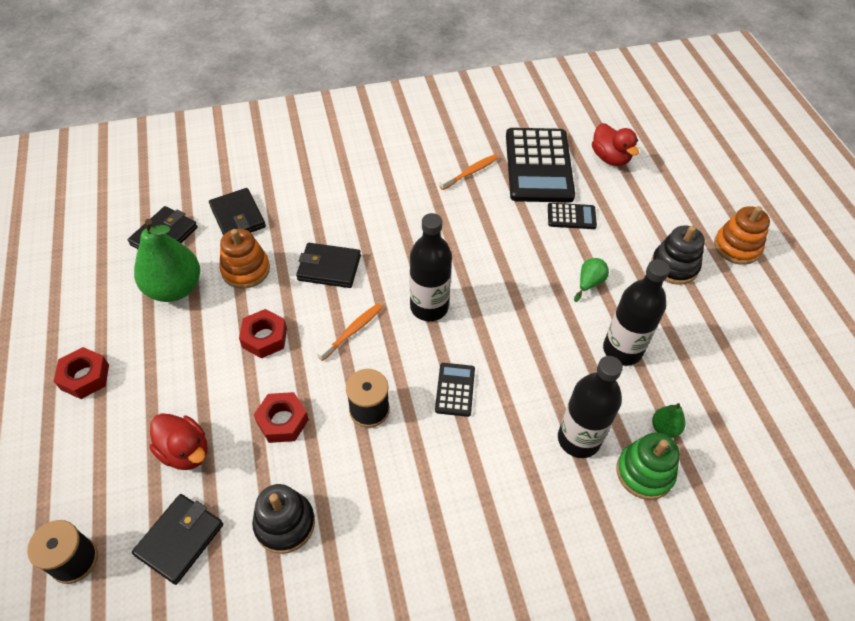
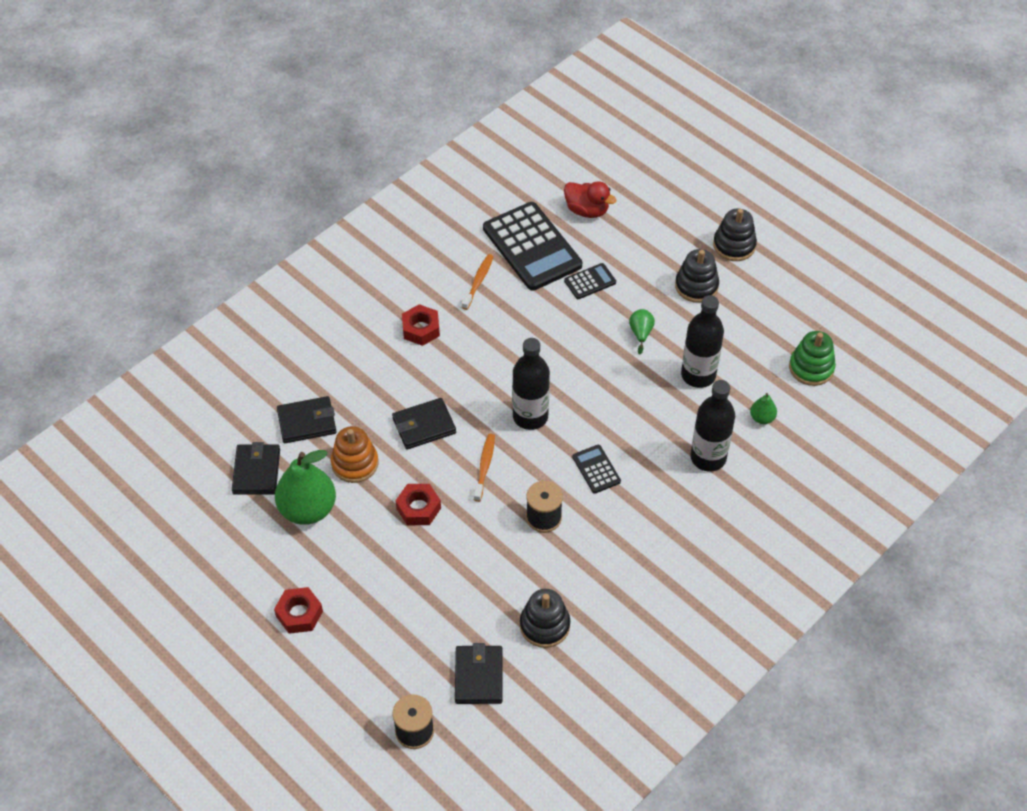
camera: 30 degrees left, 0 degrees up
(185, 451) = (430, 620): red duck -> none
(238, 217) = (307, 422): black wallet -> black wallet turned 45 degrees counterclockwise
(282, 421) = (485, 560): red nut -> red nut (421, 329)
(644, 472) = (766, 456): green stacking toy -> green stacking toy (811, 368)
(737, 247) = (734, 245): orange stacking toy -> black stacking toy

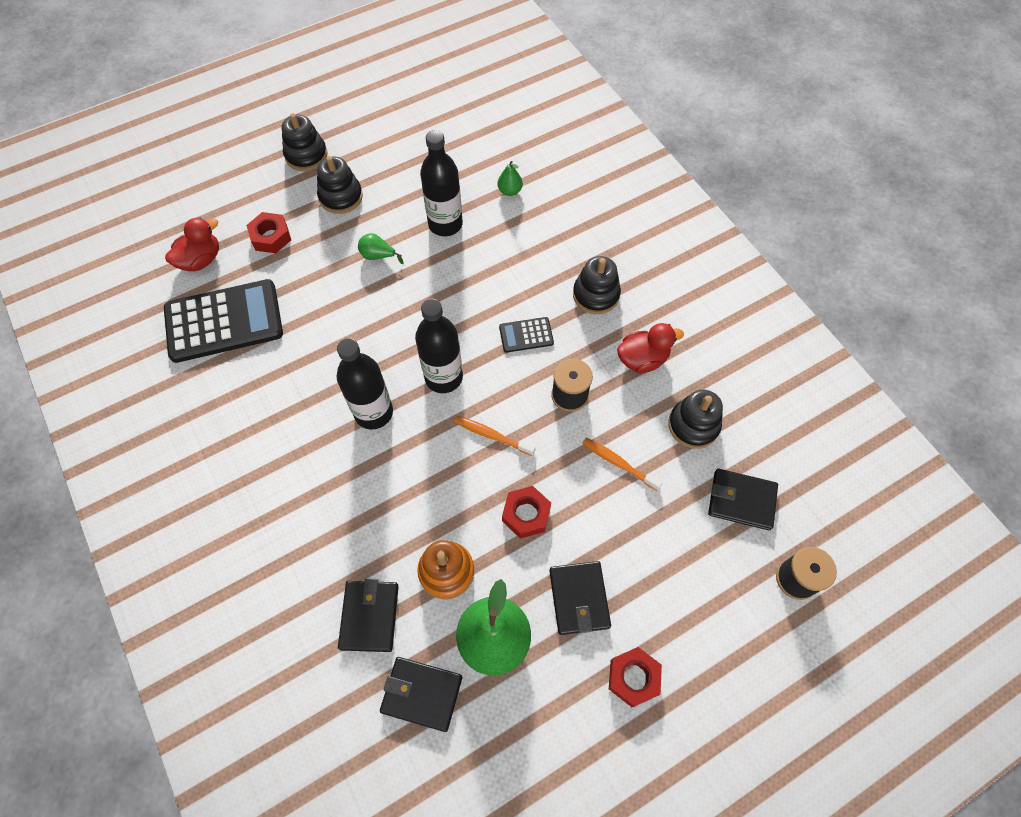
camera: 75 degrees left, 10 degrees up
(421, 329) = (286, 458): red nut -> red nut (271, 237)
(424, 426) = (420, 484): black wallet -> black wallet (579, 598)
(478, 281) = (246, 384): orange toothbrush -> orange toothbrush (618, 463)
(590, 282) = (295, 281): black calculator -> none
(603, 570) = (642, 359): none -> red duck
(663, 517) = (596, 295): none -> black stacking toy
(708, 458) = (540, 242): black bottle -> black bottle (373, 412)
(811, 368) = (468, 141): green stacking toy -> none

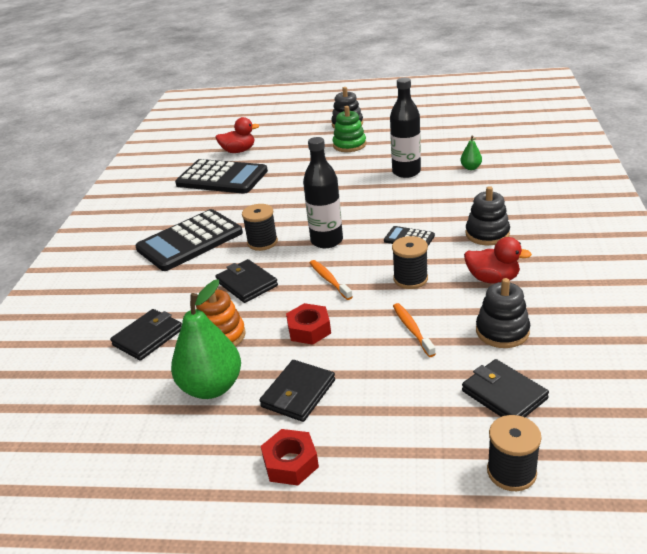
camera: 40 degrees right, 30 degrees down
(271, 237) = (288, 151): red nut -> none
(283, 450) = (190, 241): none -> black calculator
(341, 197) = (349, 145): black stacking toy -> green stacking toy
(373, 412) = (262, 242): black bottle -> black spool
(378, 256) = (345, 175): green pear -> none
(422, 694) = (132, 393): black wallet -> black wallet (247, 284)

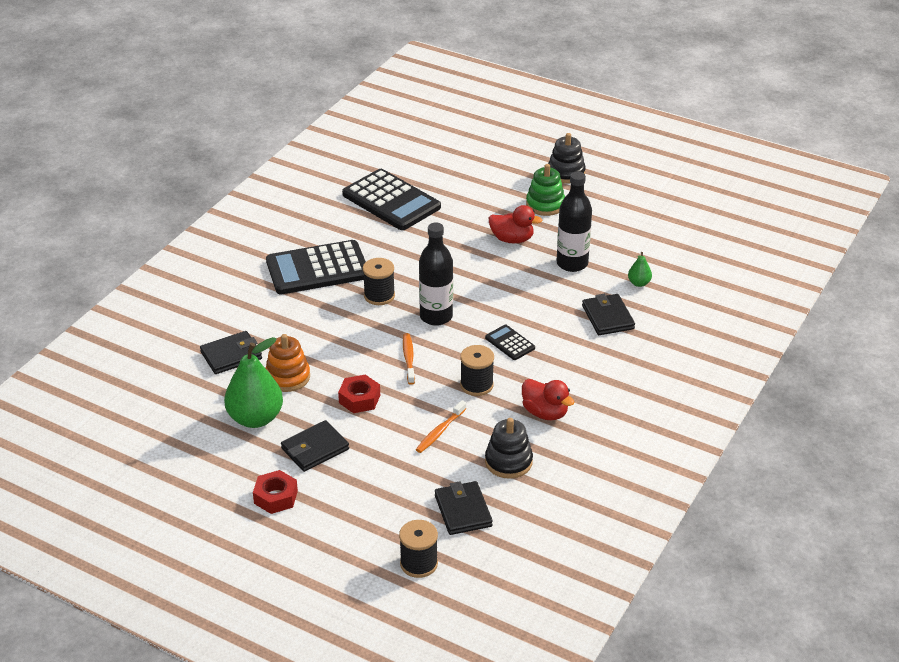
camera: 20 degrees right, 5 degrees up
(238, 151) = (430, 169): red duck -> red duck (512, 239)
(247, 284) = (338, 335): black wallet -> black wallet (607, 317)
(412, 329) = (440, 431): orange toothbrush -> orange toothbrush turned 150 degrees counterclockwise
(487, 234) = (582, 366): black stacking toy -> none

